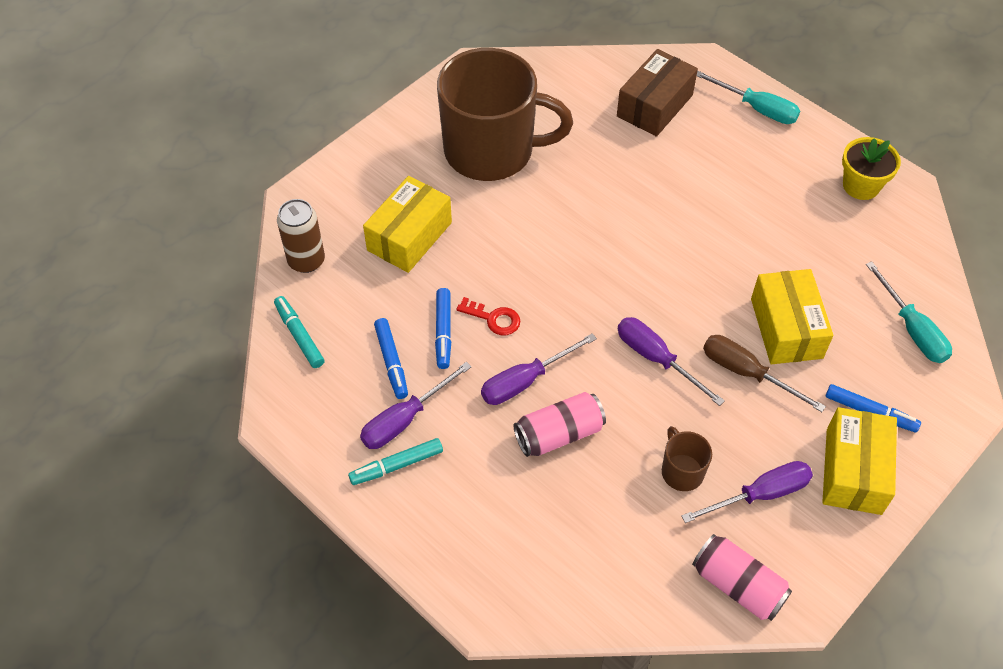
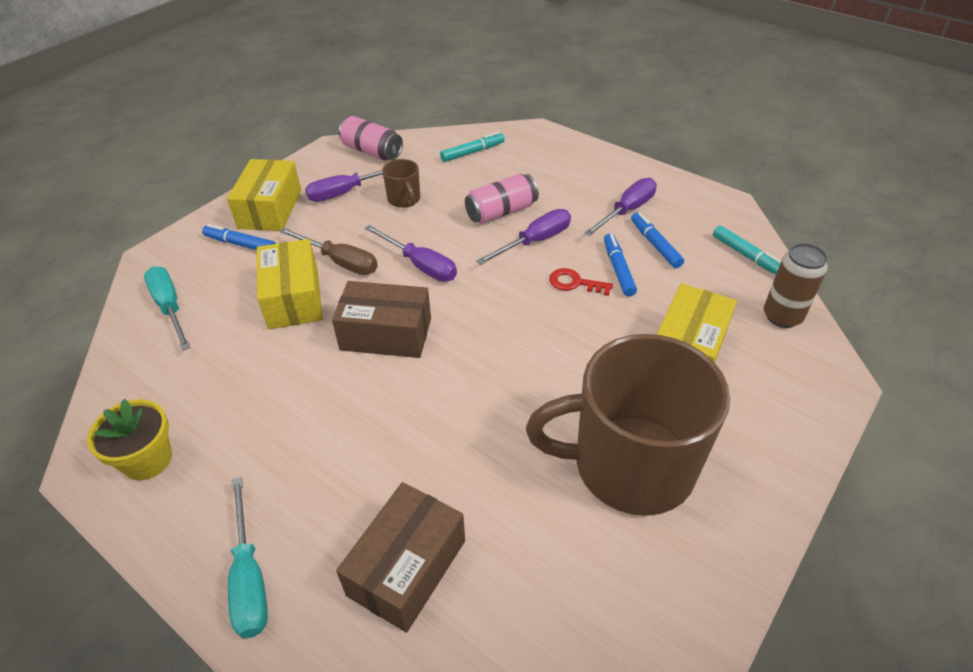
camera: 175 degrees right, 10 degrees down
(396, 465) = (621, 186): turquoise marker -> turquoise marker (472, 152)
(686, 277) = (386, 334): none -> brown box
(757, 108) = (249, 578): turquoise screwdriver -> turquoise screwdriver turned 135 degrees counterclockwise

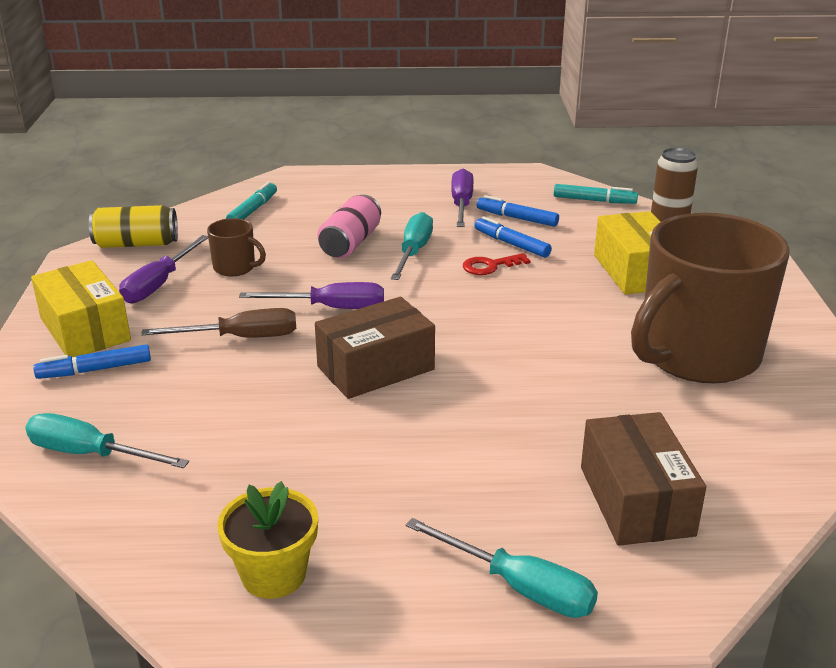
camera: 40 degrees left, 15 degrees down
(293, 298) = (234, 384): yellow box -> none
(372, 151) = (136, 244): pink can -> yellow can
(535, 241) = (413, 252): purple screwdriver -> turquoise screwdriver

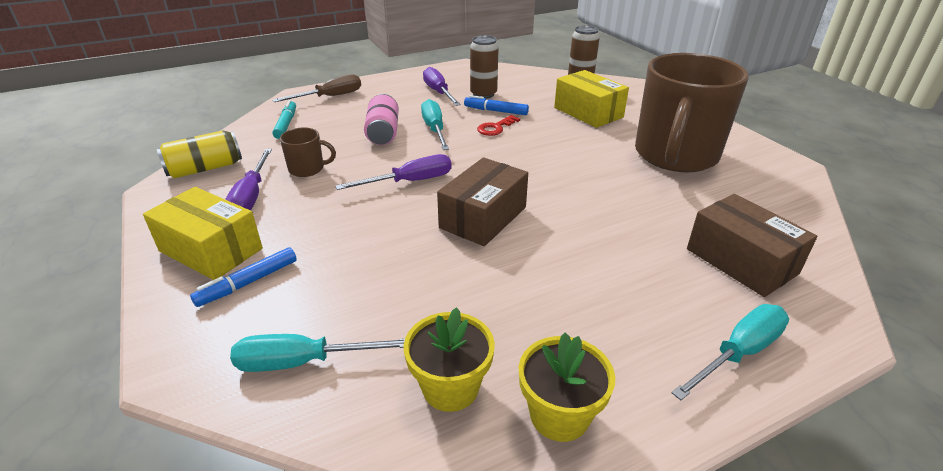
camera: 25 degrees left, 5 degrees up
(196, 517) = (450, 387): none -> yellow flower pot
(241, 338) = (358, 221): brown screwdriver -> brown screwdriver (330, 97)
(517, 218) = (483, 94): blue marker -> brown can
(519, 587) = (739, 353): turquoise screwdriver -> turquoise screwdriver turned 45 degrees counterclockwise
(594, 200) = (521, 75): turquoise marker -> none

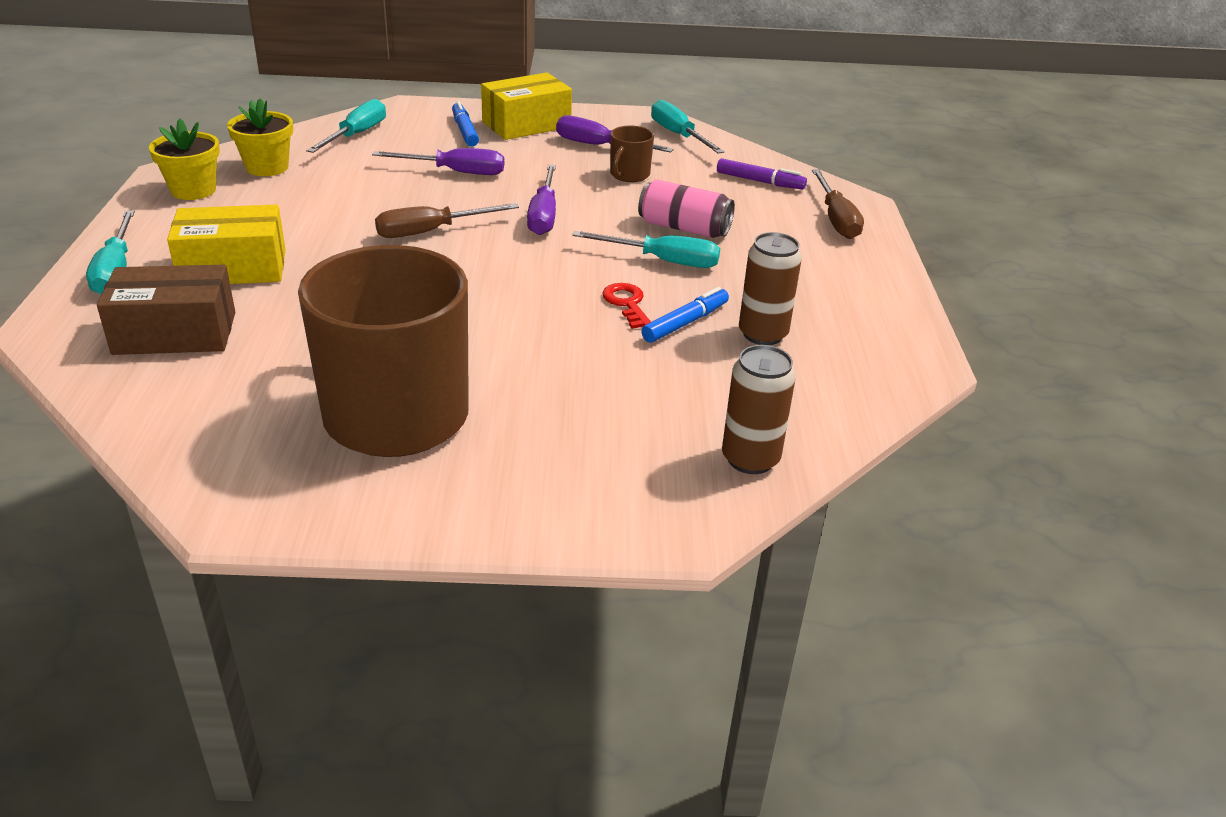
camera: 115 degrees right, 0 degrees up
(205, 168) = (678, 135): yellow can -> turquoise screwdriver
(286, 124) = (760, 181): turquoise marker -> purple marker
(438, 92) = (799, 299): purple screwdriver -> purple screwdriver (455, 172)
(483, 217) = (431, 231): brown box -> brown screwdriver
(588, 112) = (607, 404): yellow box -> yellow box (233, 268)

